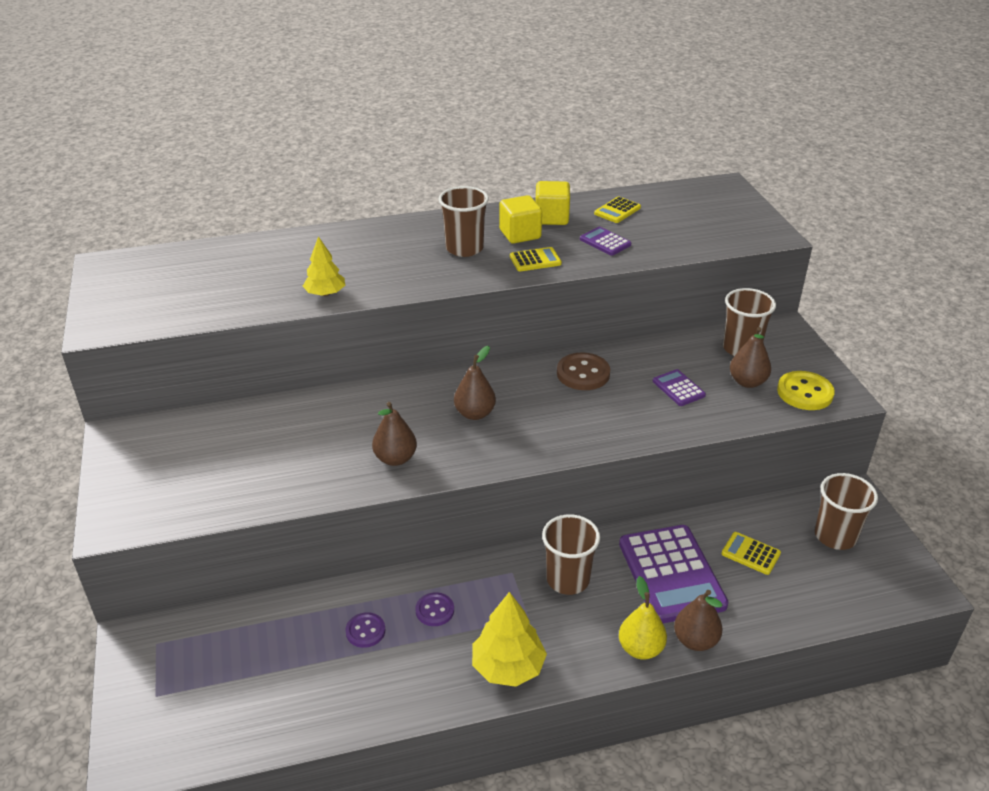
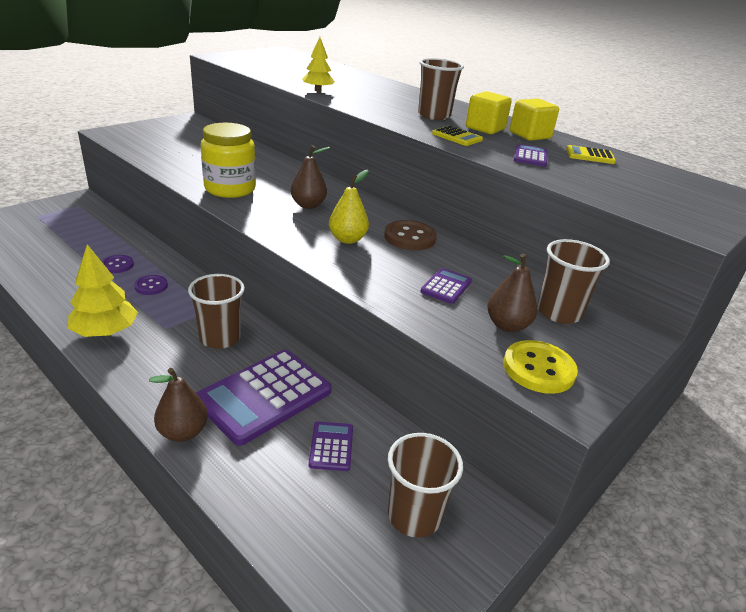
camera: 55 degrees right, 5 degrees down
(395, 458) = (230, 189): brown pear -> yellow jar
(640, 648) = (156, 398): yellow pear -> yellow pear (347, 239)
(750, 554) = (331, 446): yellow calculator -> purple calculator

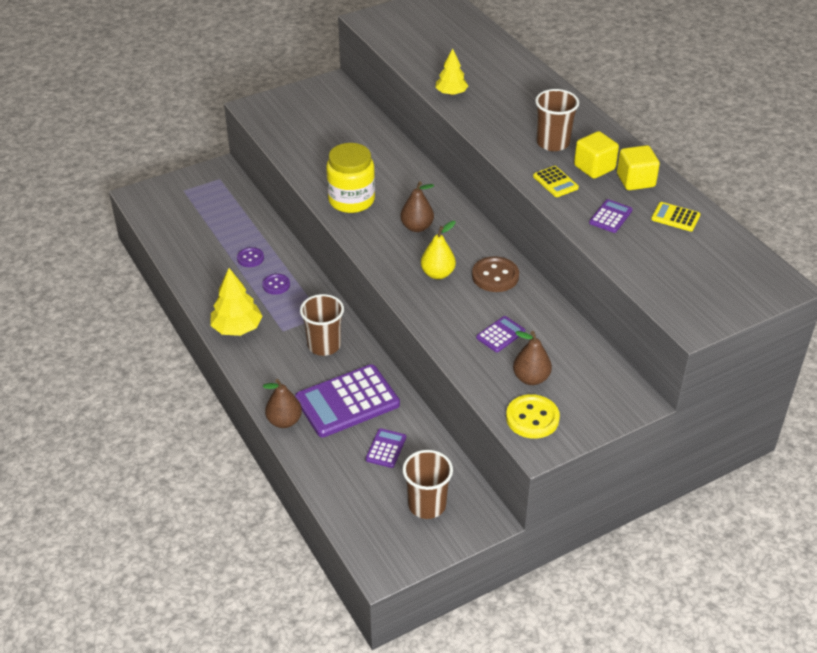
camera: 20 degrees right, 10 degrees up
(559, 312) = (583, 371): brown cup -> none

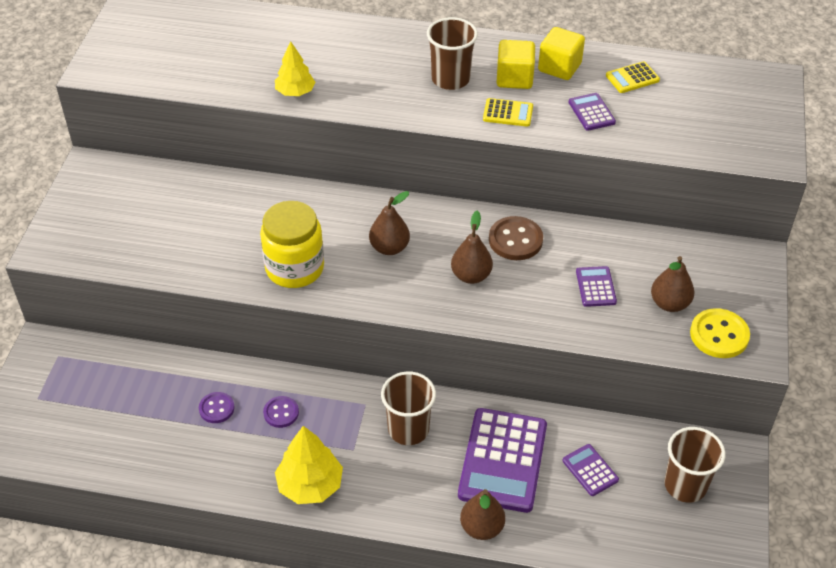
camera: 50 degrees left, 5 degrees up
(438, 273) = (471, 276): yellow pear -> brown pear

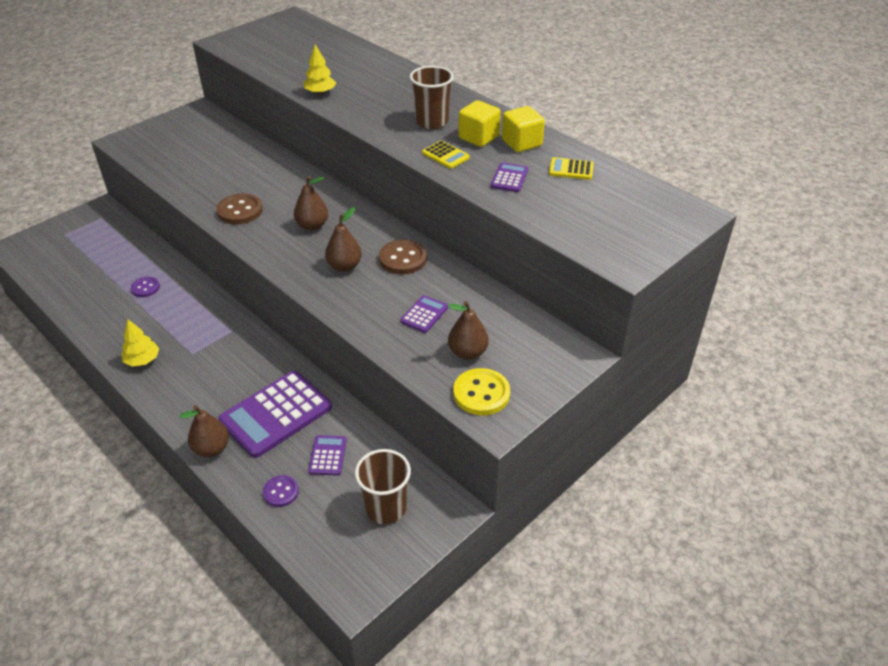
camera: 35 degrees right, 5 degrees down
(281, 413) = (177, 309): purple button -> purple button (281, 492)
(294, 268) = (240, 211): yellow jar -> brown button
(310, 485) = (142, 360): yellow tree -> yellow tree, size x0.67
(408, 429) = (239, 360): brown cup -> none

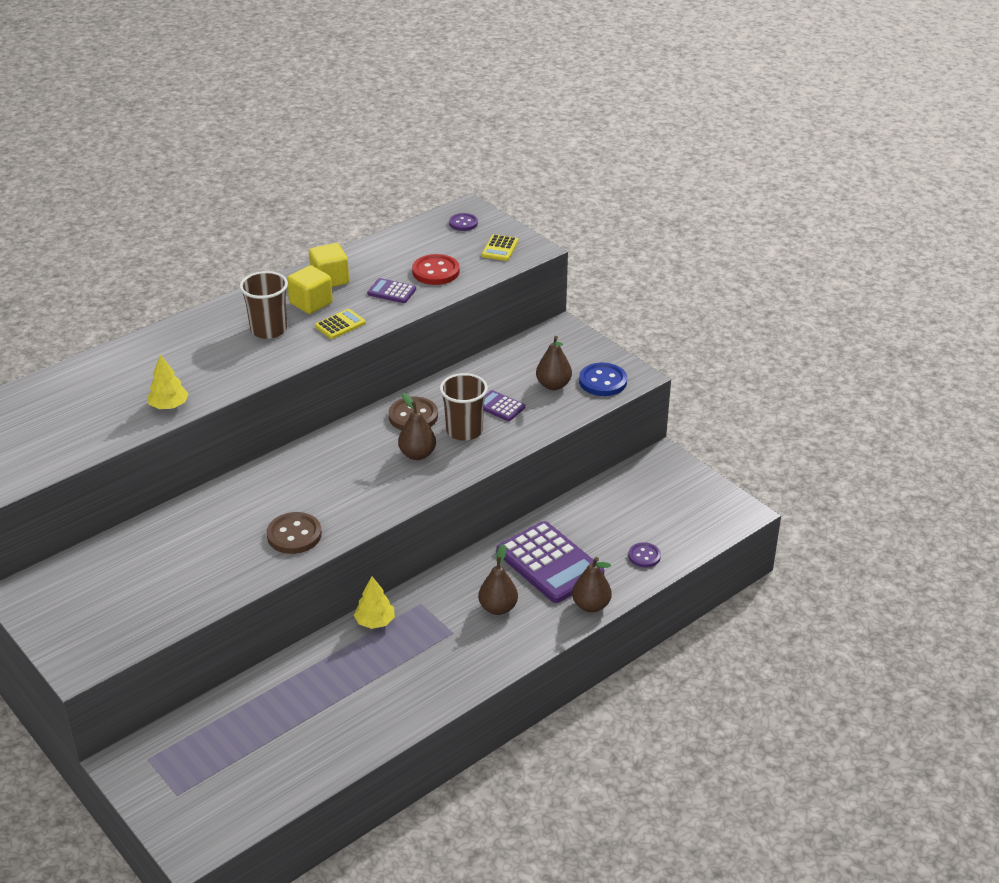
camera: 85 degrees left, 5 degrees down
(142, 360) = (457, 673): yellow tree -> yellow tree (375, 621)
(145, 288) = (325, 687): purple button -> purple button (463, 223)
(312, 225) = (339, 477): brown pear -> brown pear (498, 608)
(327, 455) = (603, 528): purple calculator -> none
(386, 508) = (662, 494): brown cup -> brown cup (464, 431)
(481, 393) = (603, 381): yellow button -> blue button
(555, 201) = (435, 271): none -> red button
(571, 169) = (385, 258): yellow calculator -> yellow calculator (500, 248)

